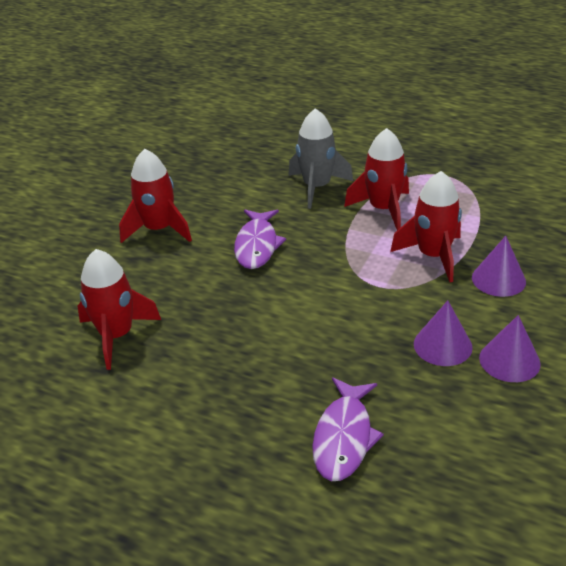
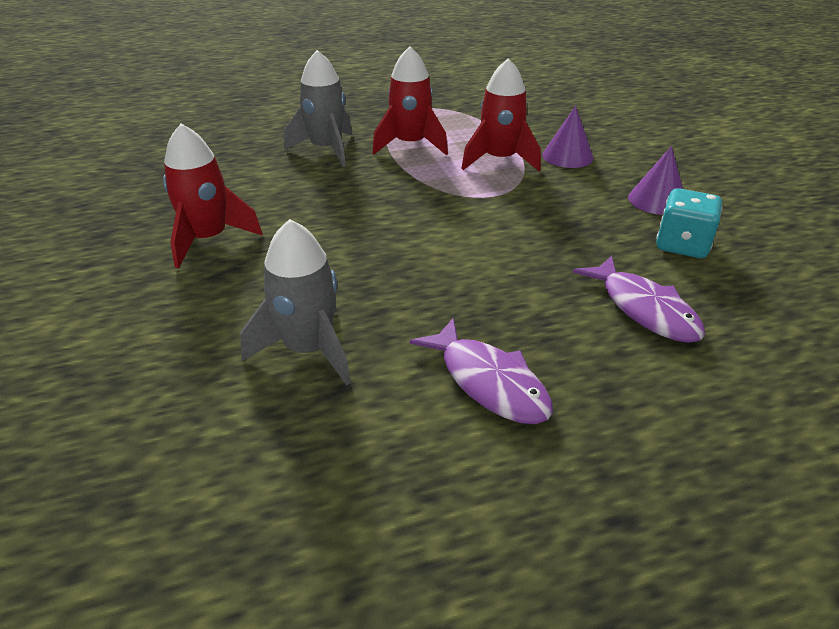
camera: 45 degrees left, 0 degrees up
(117, 335) = (308, 349): red rocket -> grey rocket
(257, 245) = (339, 210): purple fish -> purple fish (489, 382)
(442, 345) = (602, 212): purple cone -> none
(461, 409) = (682, 245): none -> turquoise dice

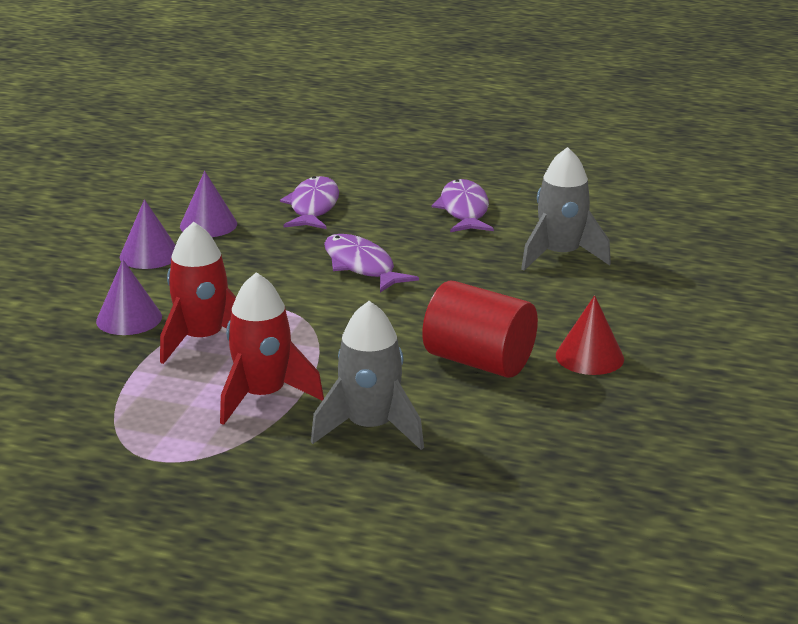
camera: 145 degrees left, 10 degrees down
(208, 239) = (589, 357): red rocket -> red cone
(295, 207) = (479, 361): none -> red cylinder
(486, 254) = (361, 266): none -> purple fish
(682, 245) = (208, 225): turquoise dice -> purple cone

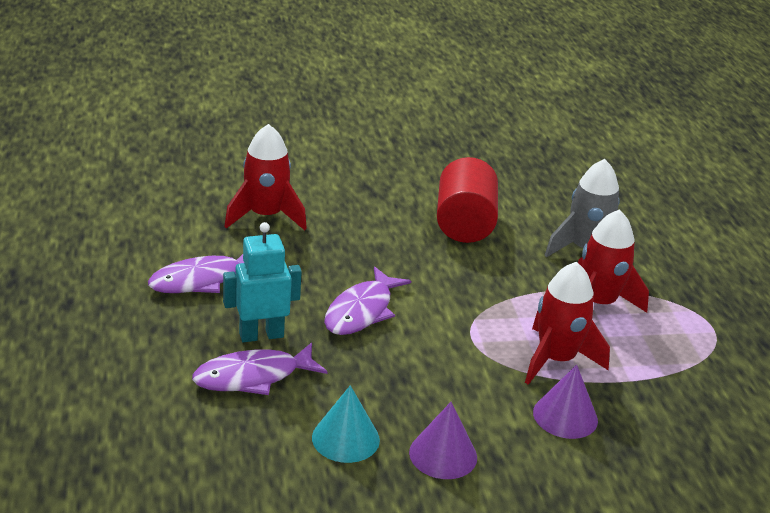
camera: 120 degrees left, 5 degrees up
(208, 225) = (345, 438): purple cone -> turquoise cone
(364, 219) = (261, 335): none -> turquoise robot
(560, 255) = (265, 216): grey rocket -> red rocket
(589, 357) = (417, 184): red cone -> none

